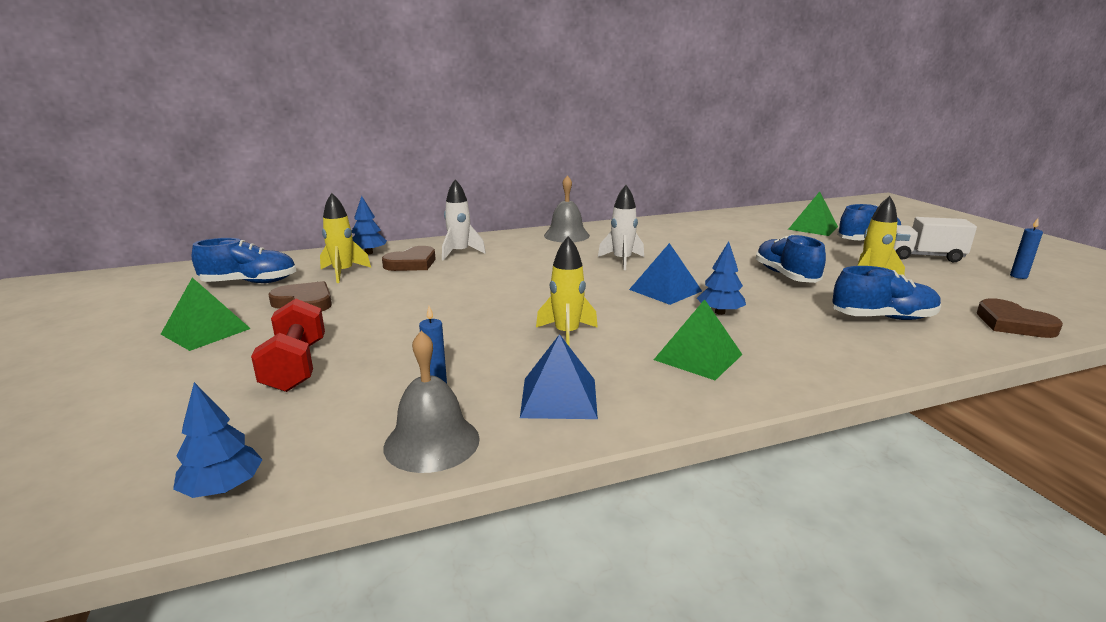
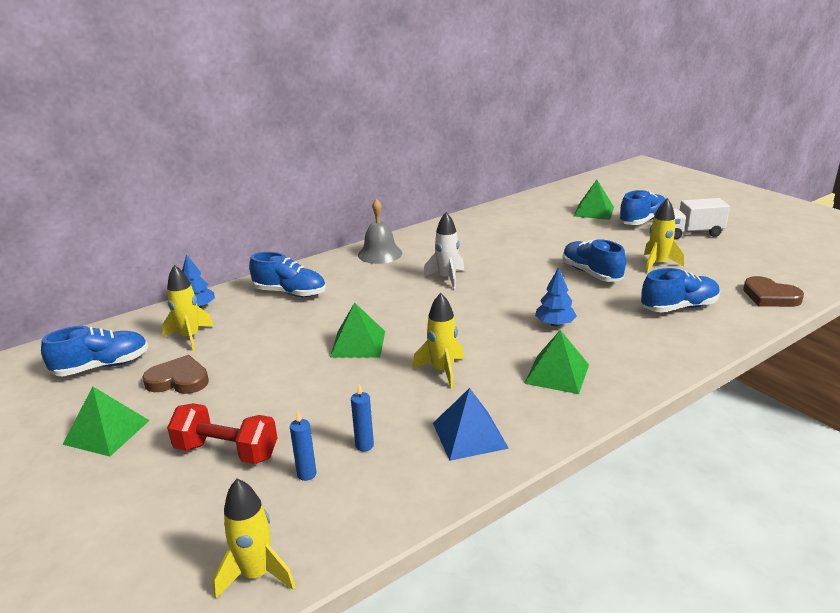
camera: 15 degrees left, 5 degrees up
(223, 488) = (256, 575): blue tree -> yellow rocket
(295, 366) = (226, 452): red dumbbell -> red dumbbell turned 45 degrees counterclockwise
(412, 263) = (251, 314): brown heart -> none
(432, 442) = (394, 497): grey bell -> none
(460, 253) = (290, 293): white rocket -> blue shoe
(495, 299) = (358, 344): none -> green pyramid
(665, 290) = (500, 307): blue pyramid -> none
(1018, 276) = (764, 245): blue candle -> blue candle (306, 474)

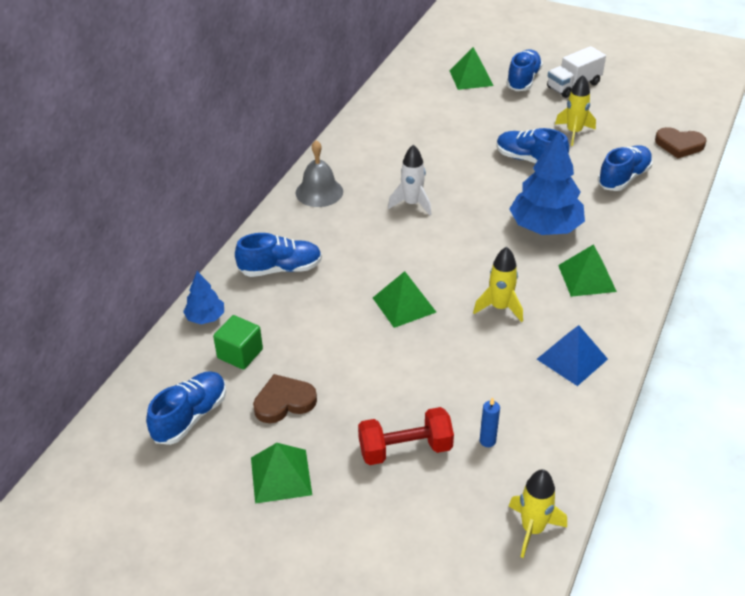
camera: 30 degrees left, 15 degrees up
(190, 337) = (240, 354): yellow rocket -> green cube
(364, 445) = (505, 399): blue candle -> none
(555, 324) = (545, 227): blue tree -> blue tree, size x1.99

